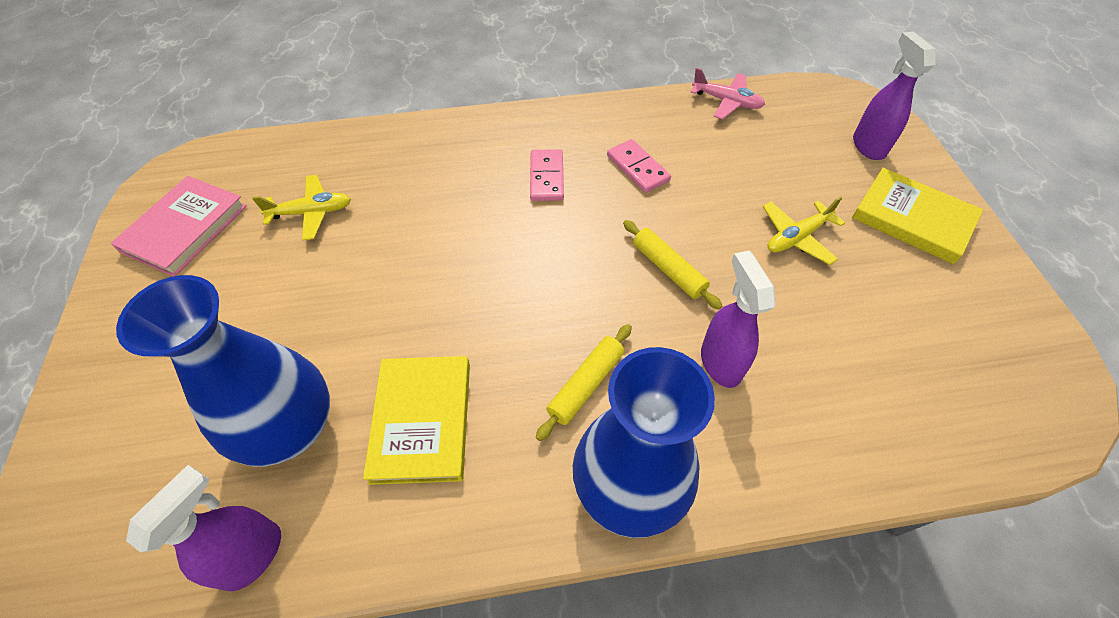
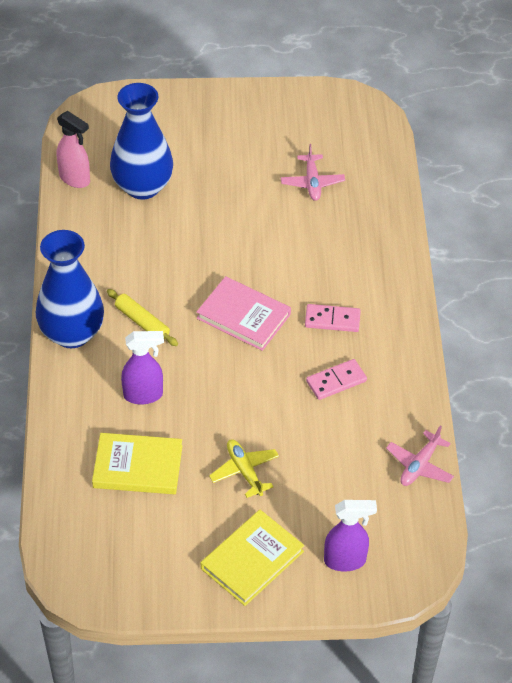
camera: 95 degrees right, 5 degrees down
(185, 228) = (306, 119): pink book -> pink book (243, 316)
(254, 555) = (75, 179): purple spray bottle -> pink spray bottle
(311, 213) = (312, 182): yellow plane -> pink plane
(422, 421) = (134, 243): yellow book -> yellow book (138, 467)
(668, 269) = (226, 382): yellow rolling pin -> none

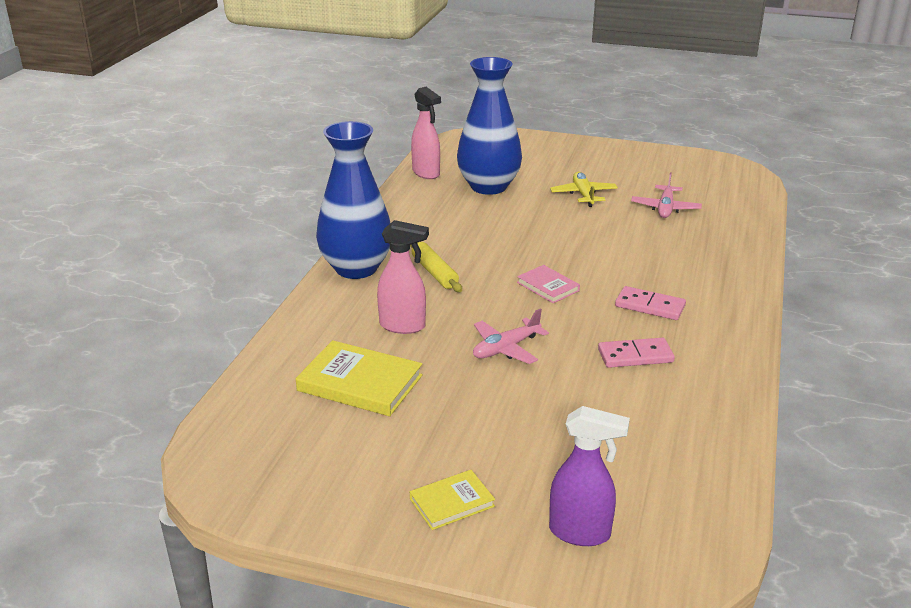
camera: 20 degrees right, 20 degrees down
(144, 395) = (403, 326): purple spray bottle -> pink spray bottle
(243, 316) = (548, 286): pink book -> pink book, size x0.58
(244, 471) = (486, 413): yellow plane -> yellow plane (583, 195)
(252, 560) = (452, 502): yellow book -> yellow book, size x0.58
(419, 465) = (720, 454): pink plane -> pink plane (506, 348)

